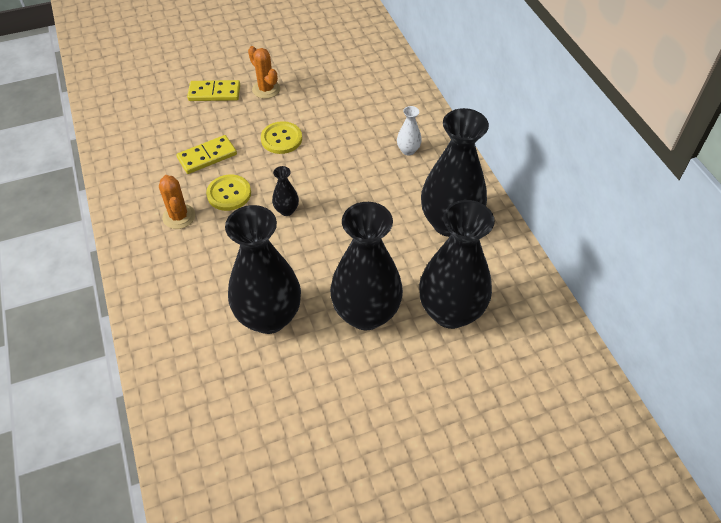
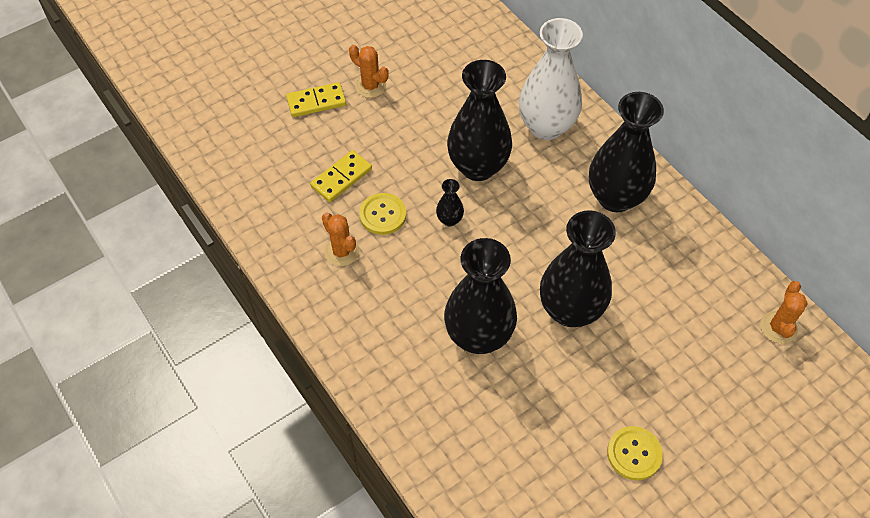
camera: 15 degrees left, 5 degrees up
(281, 139) = (411, 141): yellow button -> yellow button (634, 454)
(408, 150) = (546, 126): white vase -> white vase, size x2.38
(450, 312) = (648, 289): black vase -> black vase (478, 167)
(571, 379) = (778, 327): none -> orange cactus

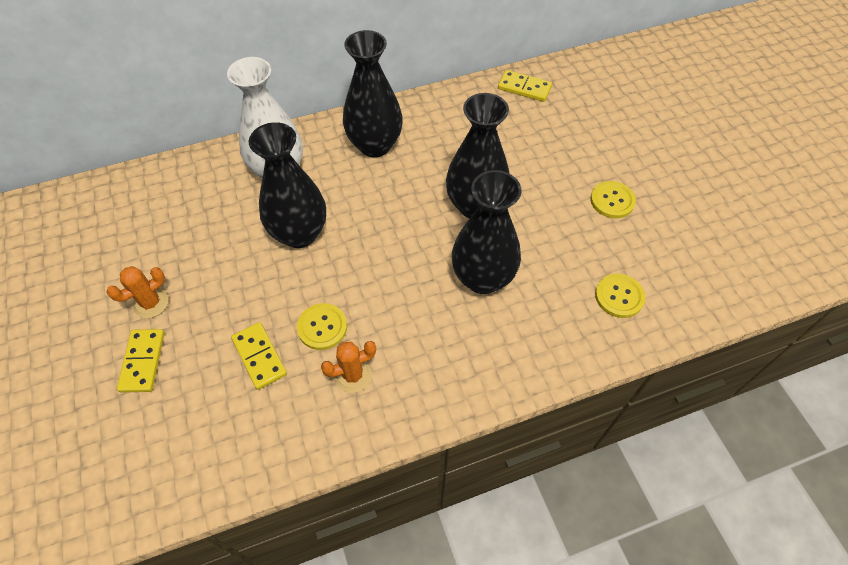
camera: 75 degrees left, 0 degrees up
(449, 220) = (350, 271): black vase -> none
(498, 475) = (619, 296): none -> yellow button
(778, 327) = (524, 88): orange cactus -> yellow domino

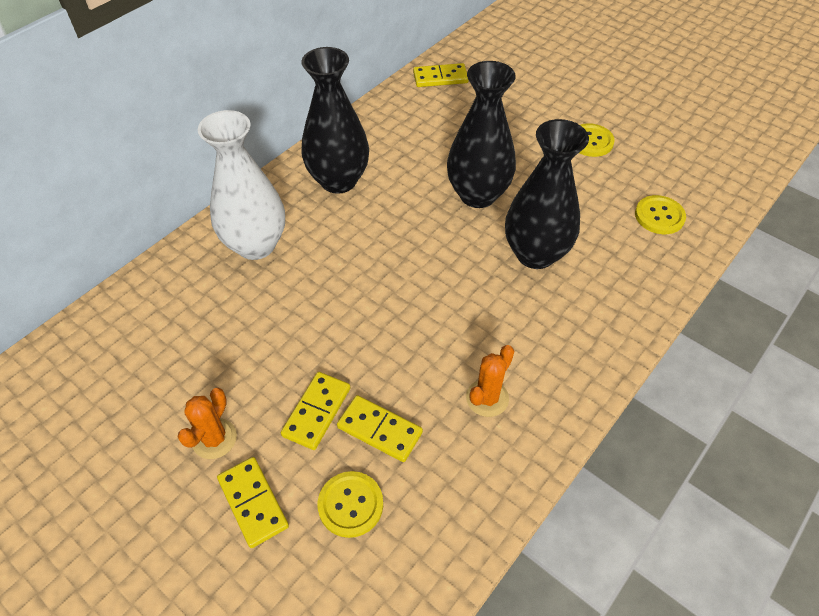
camera: 30 degrees left, 5 degrees down
(228, 320) = (316, 412): none -> yellow domino
(299, 234) = (327, 294): black vase -> none
(322, 327) = (421, 369): yellow button -> yellow button (350, 505)

